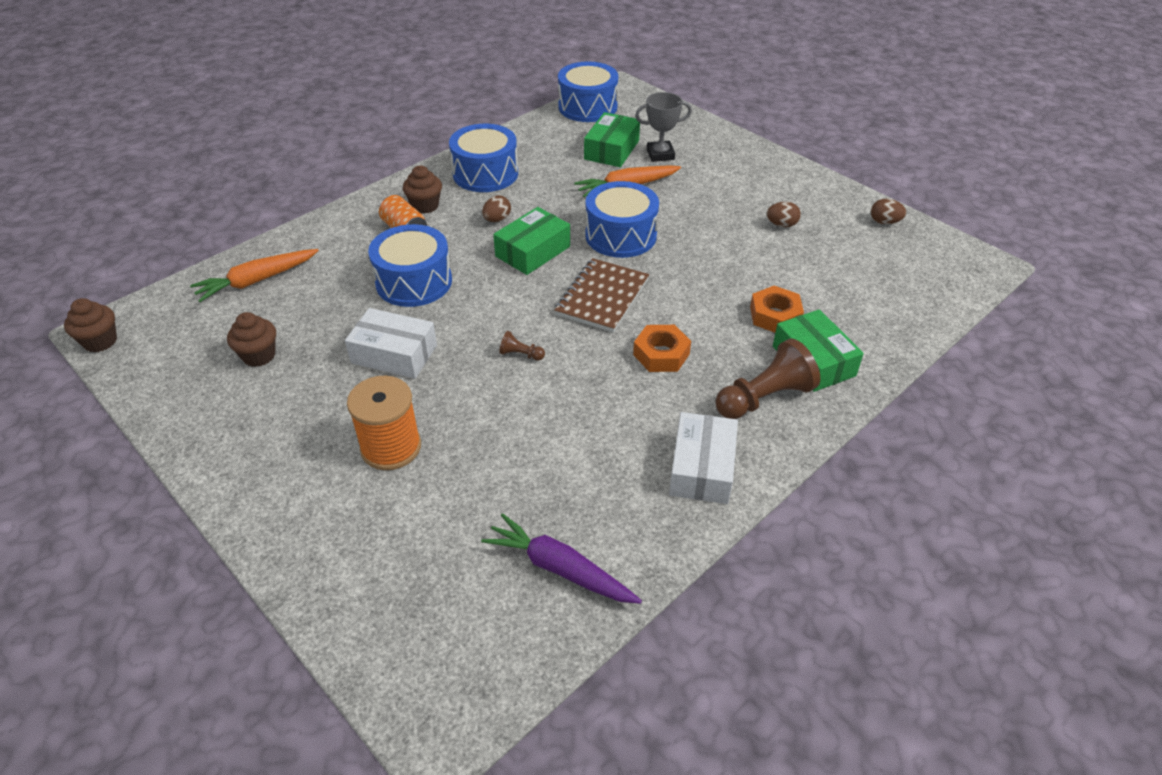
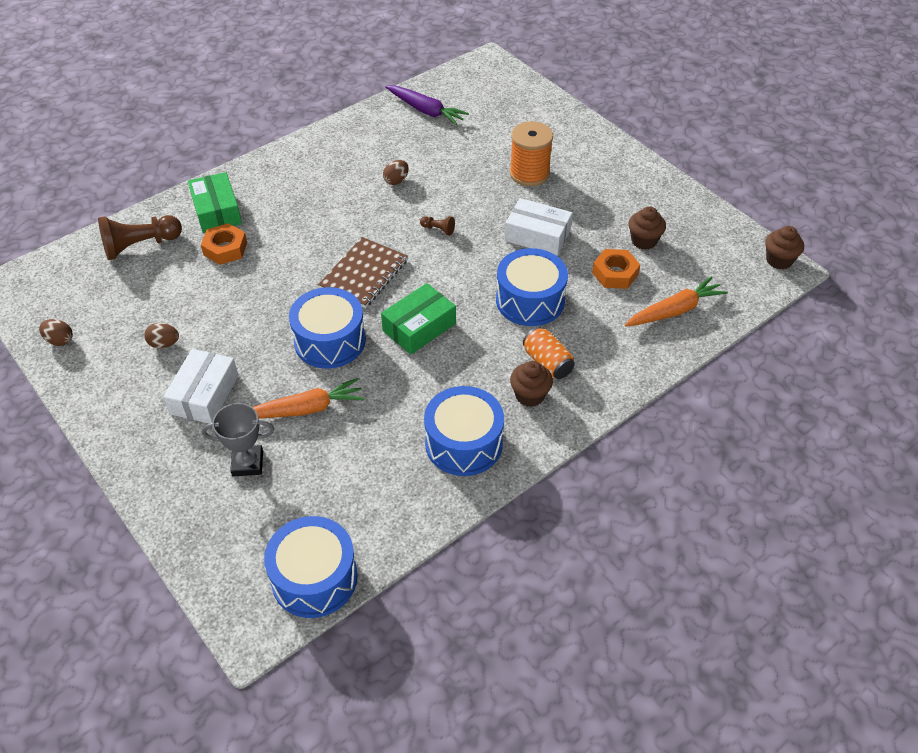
camera: 175 degrees left, 5 degrees up
(497, 219) = (452, 370): brown egg -> brown egg (396, 181)
(611, 150) = (305, 477): green box -> none
(661, 354) = (329, 223): orange nut -> orange nut (615, 273)
(702, 468) = (328, 151): white box -> white box (204, 394)
(764, 398) = (267, 188): brown pawn -> brown pawn (140, 246)

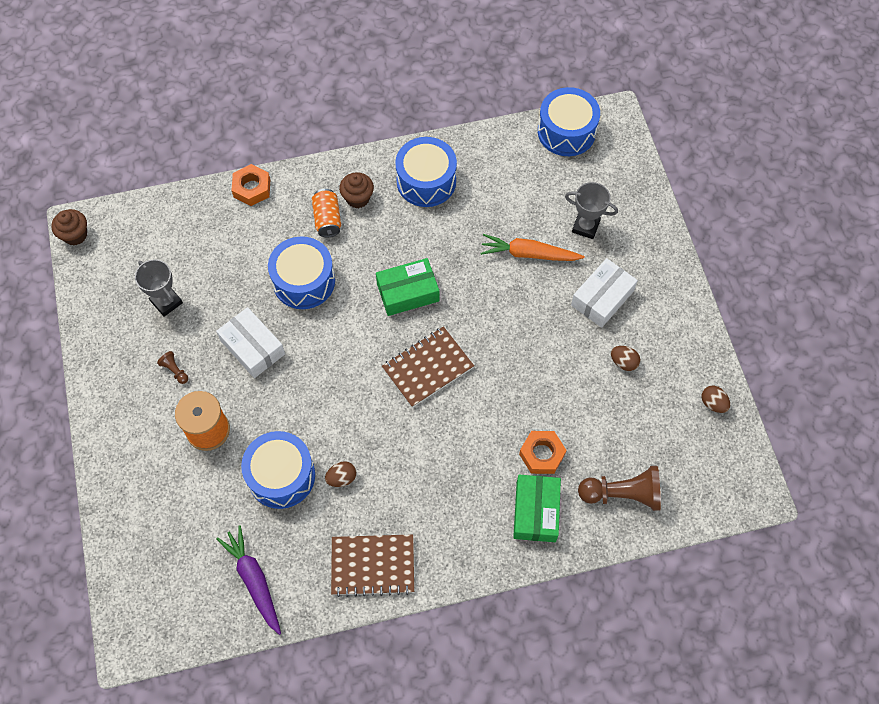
camera: 155 degrees left, 15 degrees up
(330, 341) = (486, 309): blue drum -> blue drum (281, 476)
(339, 143) = (373, 565): none -> brown notebook
(438, 229) = (335, 393): brown pawn -> brown pawn (175, 370)
(615, 273) = (217, 278): orange nut -> orange nut (252, 188)
(644, 241) = (166, 302): brown cupcake -> grey trophy
(674, 310) = (198, 224): orange carrot -> none

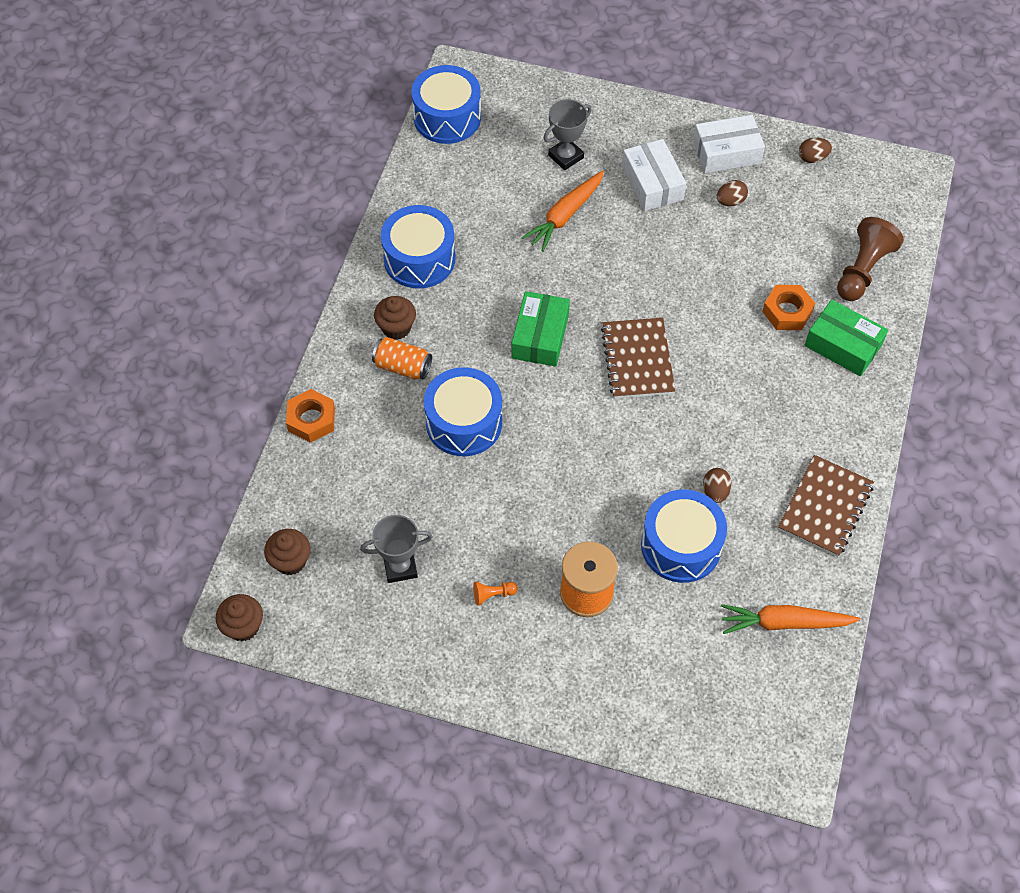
camera: 60 degrees left, 5 degrees down
(137, 235) = (290, 561): none -> brown cupcake
(175, 370) = (493, 595): brown pawn -> orange pawn
(252, 347) = (513, 506): white box -> white box (726, 152)
(254, 580) = (784, 623): purple carrot -> orange carrot

